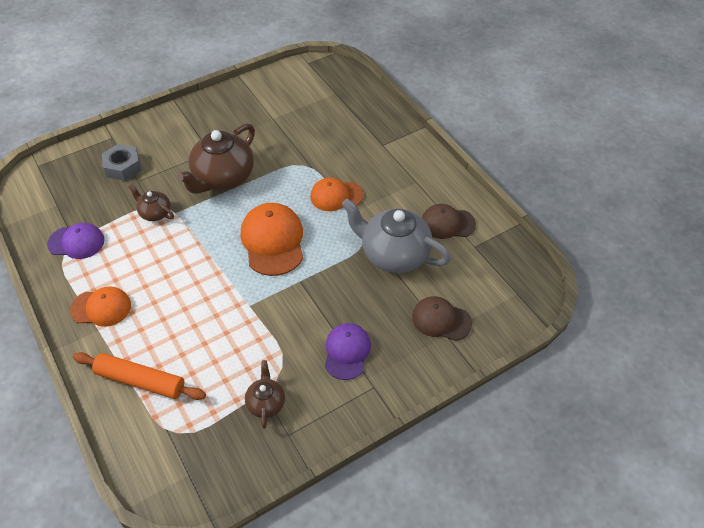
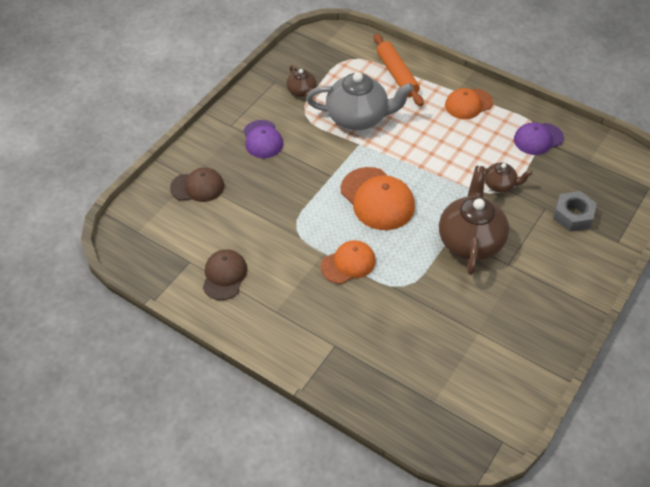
camera: 155 degrees right, 0 degrees up
(140, 381) = (397, 75): orange rolling pin -> orange rolling pin turned 75 degrees clockwise
(393, 254) = (262, 226): grey teapot -> grey teapot (358, 117)
(447, 223) = (224, 275): brown cap -> brown cap turned 60 degrees counterclockwise

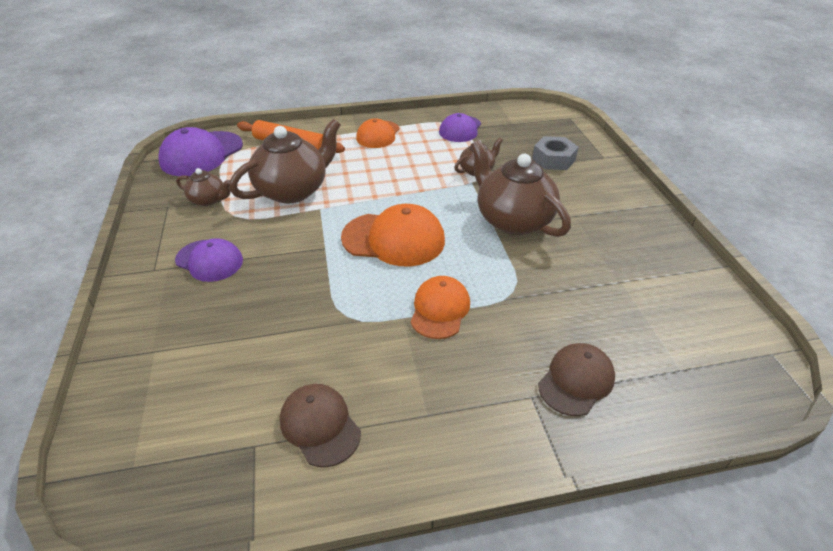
camera: 45 degrees left, 10 degrees down
(197, 187) = (174, 354): brown cap -> brown cap (576, 381)
(333, 47) = (201, 154): none -> purple cap
(358, 117) = (293, 190): grey teapot -> brown teapot

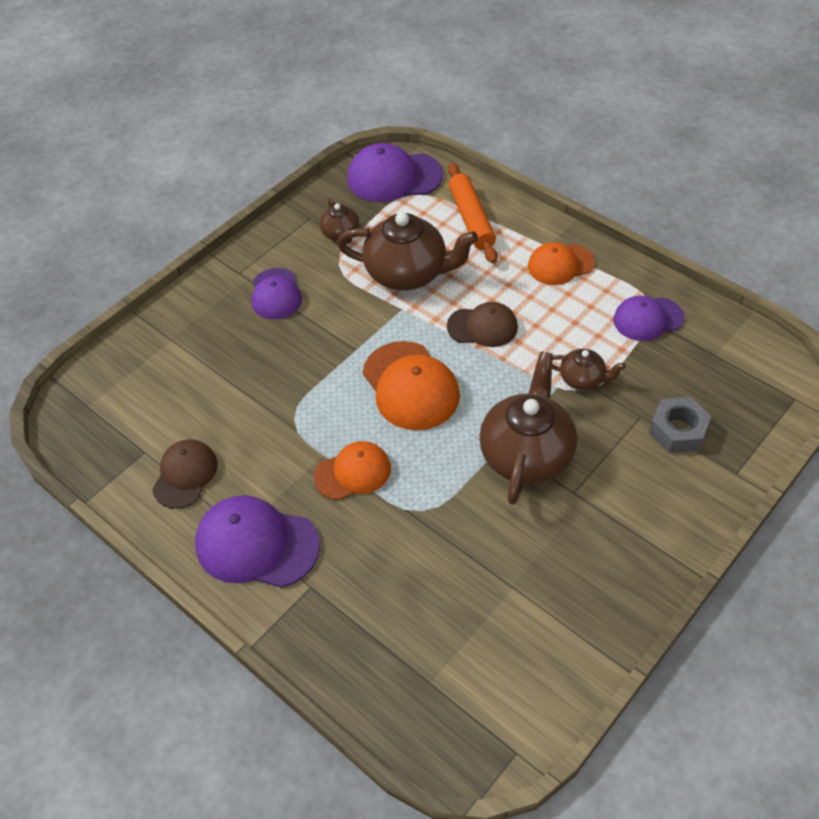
camera: 55 degrees right, 10 degrees up
(453, 411) = (256, 544): none -> purple cap
(576, 381) = (352, 609): brown cap -> brown cap (482, 327)

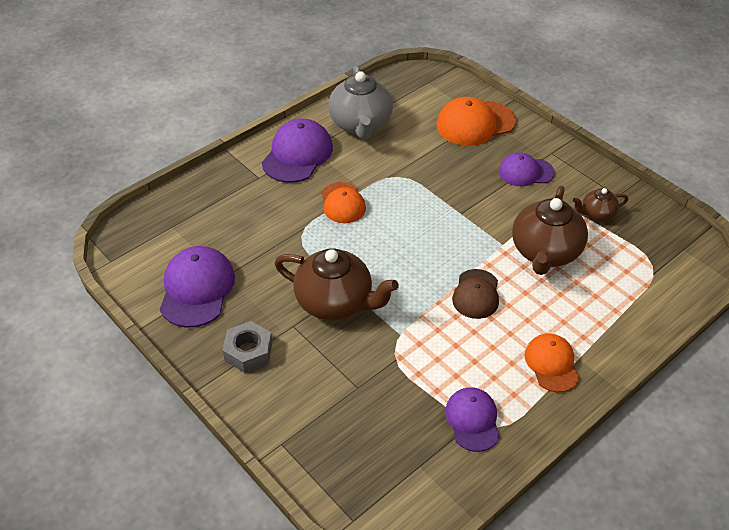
camera: 95 degrees right, 5 degrees down
(185, 475) = (360, 124): brown cap -> grey teapot
(394, 177) = (677, 255): purple cap -> purple cap (197, 289)
(410, 386) = (417, 241): orange cap -> orange cap (475, 123)
(471, 219) = (617, 305): orange rolling pin -> none
(582, 379) = (406, 353): brown teapot -> none
(678, 430) = (336, 411): grey nut -> grey nut (248, 351)

